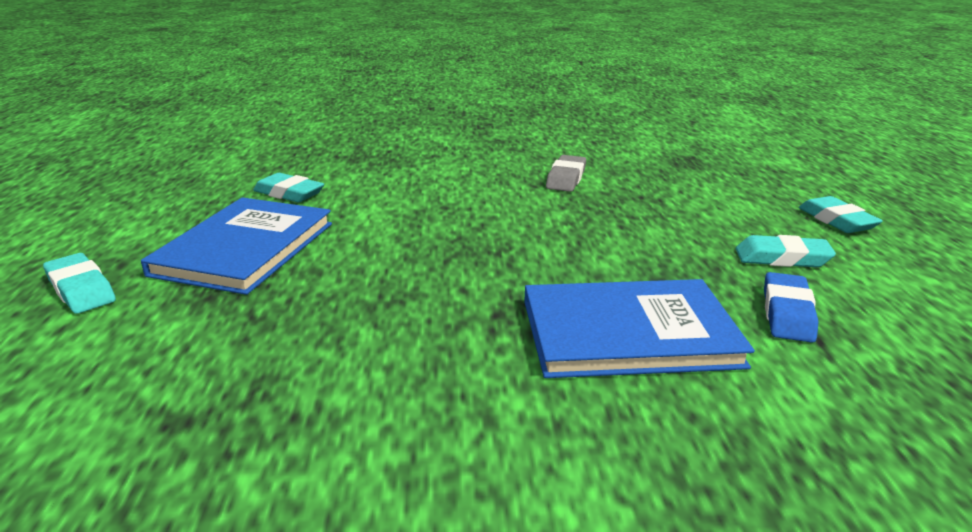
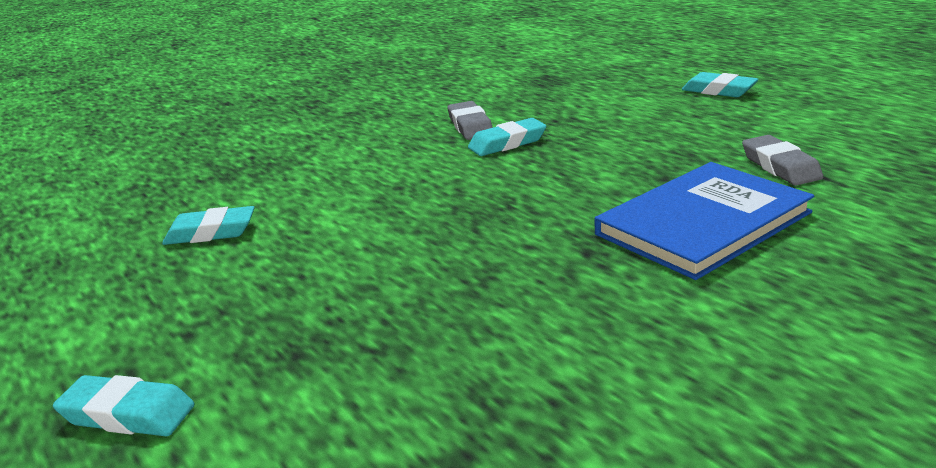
camera: 30 degrees left, 0 degrees up
(244, 248) = (255, 299): blue book -> none
(782, 258) = (723, 130): turquoise eraser -> turquoise eraser (507, 143)
(787, 313) = (780, 166): blue eraser -> grey eraser

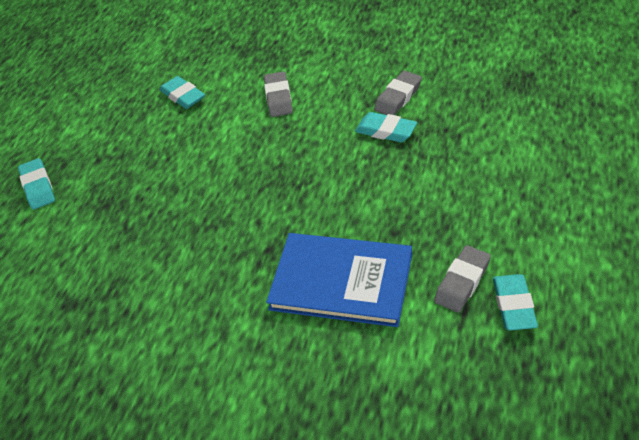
camera: 55 degrees right, 20 degrees up
(345, 178) = (278, 98): none -> grey eraser
(719, 91) = (590, 183): turquoise eraser -> turquoise eraser (513, 305)

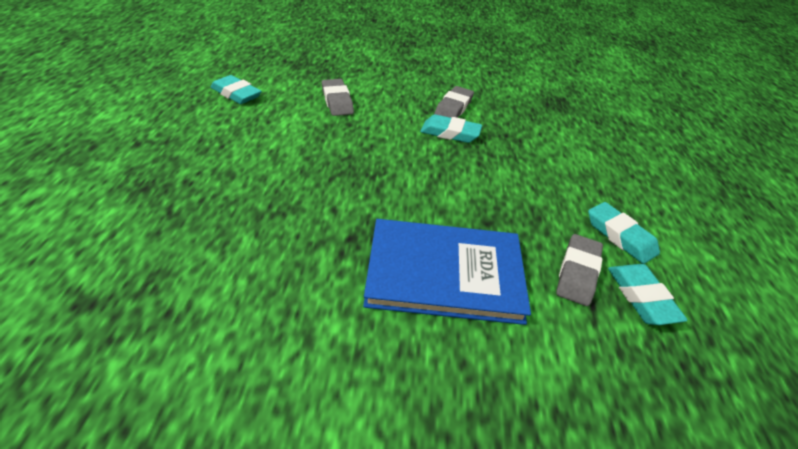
camera: 20 degrees left, 5 degrees down
(38, 187) = (56, 167): turquoise eraser -> turquoise eraser (620, 236)

